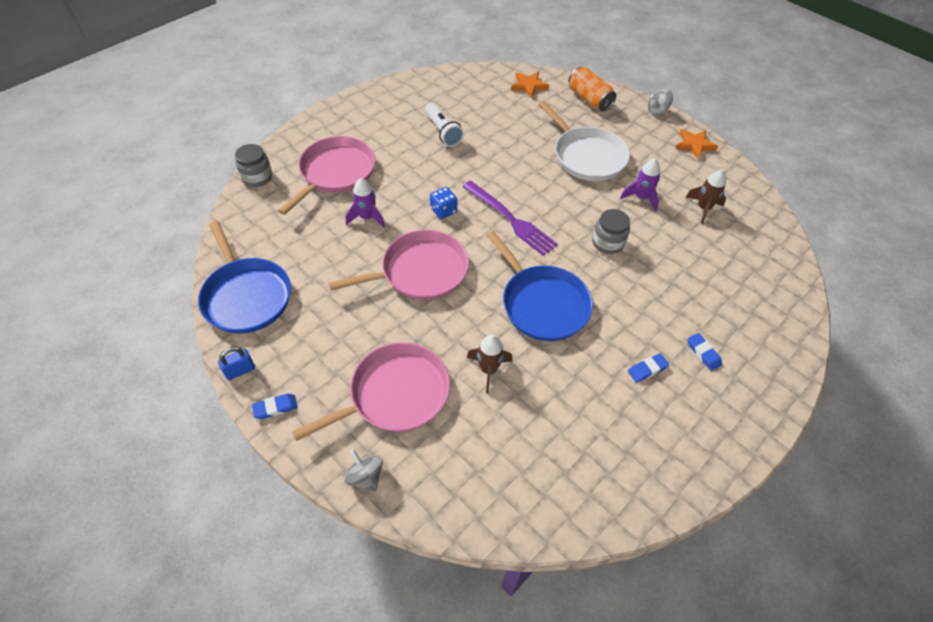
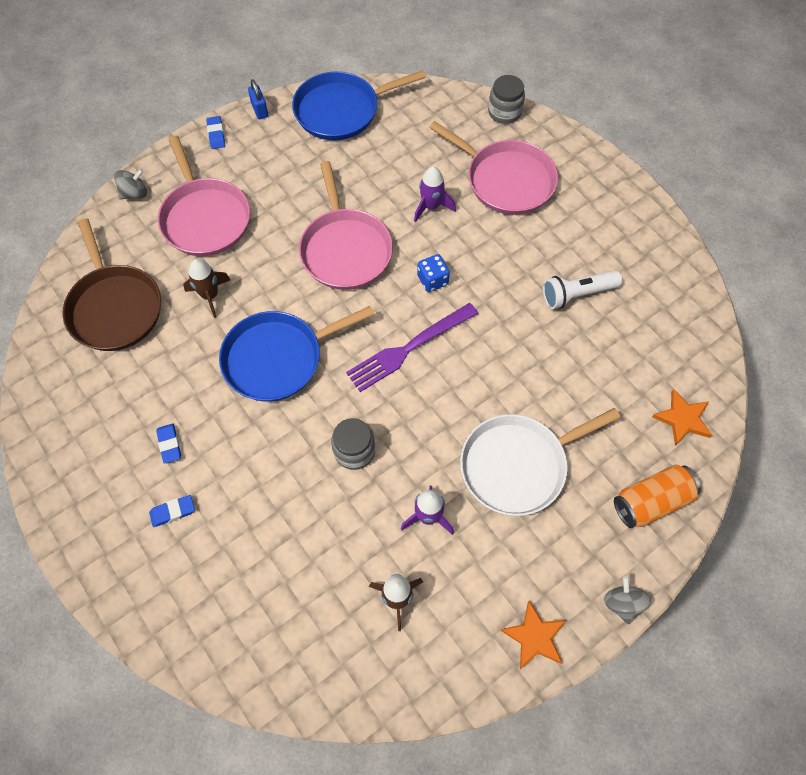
camera: 100 degrees right, 10 degrees up
(520, 456) = (114, 307): none -> brown pan

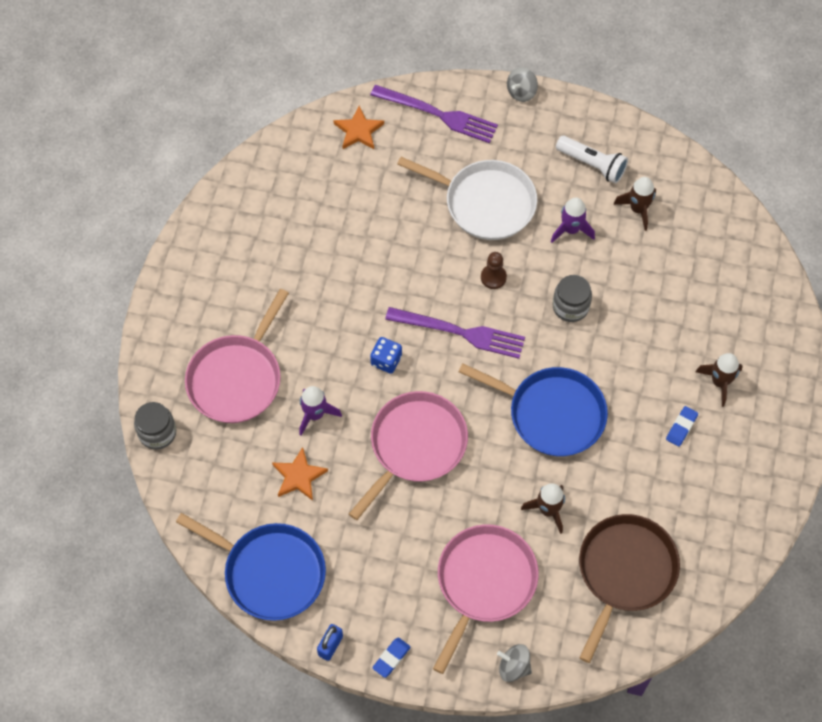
camera: 130 degrees left, 0 degrees up
(173, 512) = (719, 382): blue eraser -> brown rocket
(437, 412) = (493, 277): none -> brown pawn
(506, 180) = (237, 378): pink pan -> pink pan turned 150 degrees counterclockwise
(534, 637) = (586, 123): orange star -> orange star (298, 476)
(577, 294) = (310, 255): white flashlight -> white flashlight (592, 164)
(651, 501) = (438, 114): orange can -> purple fork

